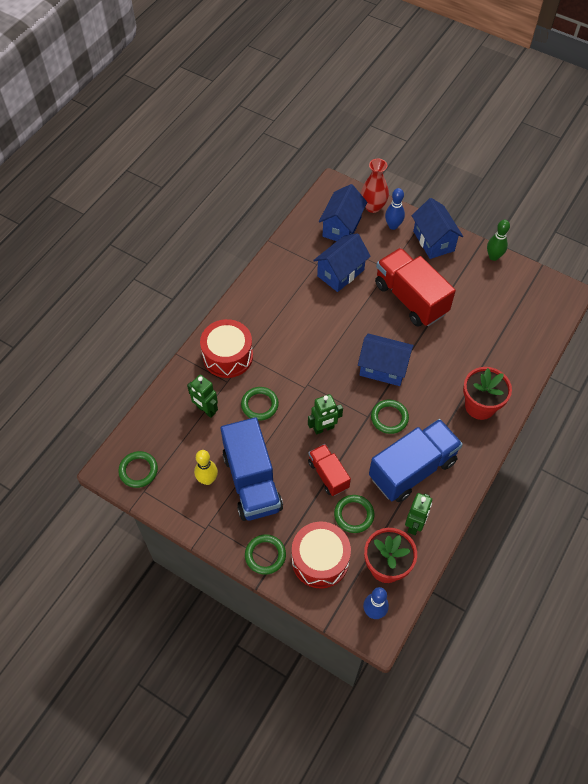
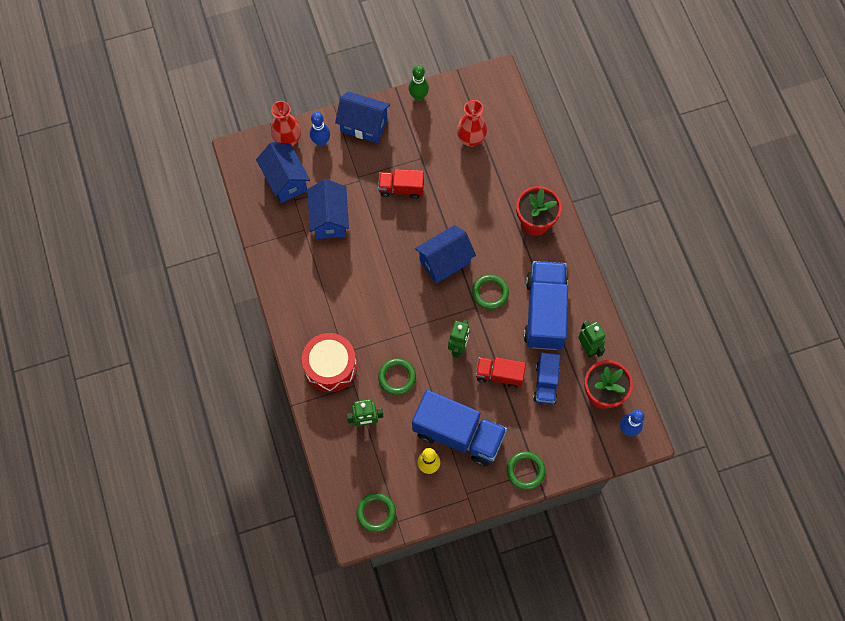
camera: 50 degrees left, 10 degrees up
(320, 560) = (560, 435): red drum -> none
(354, 515) = (546, 383): green ring -> blue truck
(410, 298) = (401, 188): red truck -> red truck, size x0.55
(498, 313) = (471, 139): none -> red vase

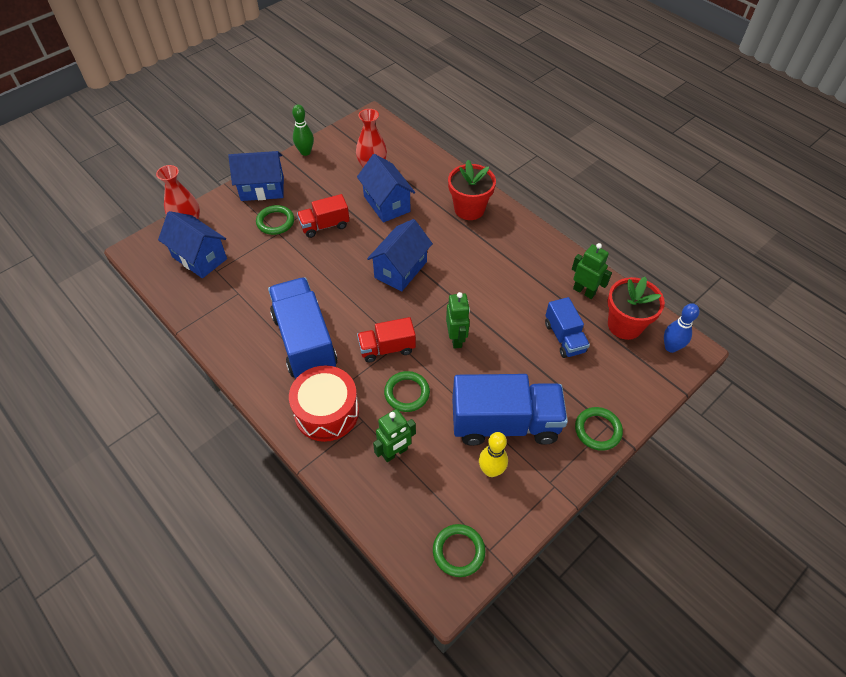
camera: 25 degrees left, 15 degrees down
(321, 142) = (224, 215): blue bowling pin -> none
(330, 219) = (262, 274): blue house -> blue house (386, 204)
(490, 293) = (461, 280): green ring -> green ring (275, 222)
(499, 375) = (513, 348): red truck -> red truck (387, 348)
(544, 312) = (524, 277): blue truck -> blue truck (304, 341)

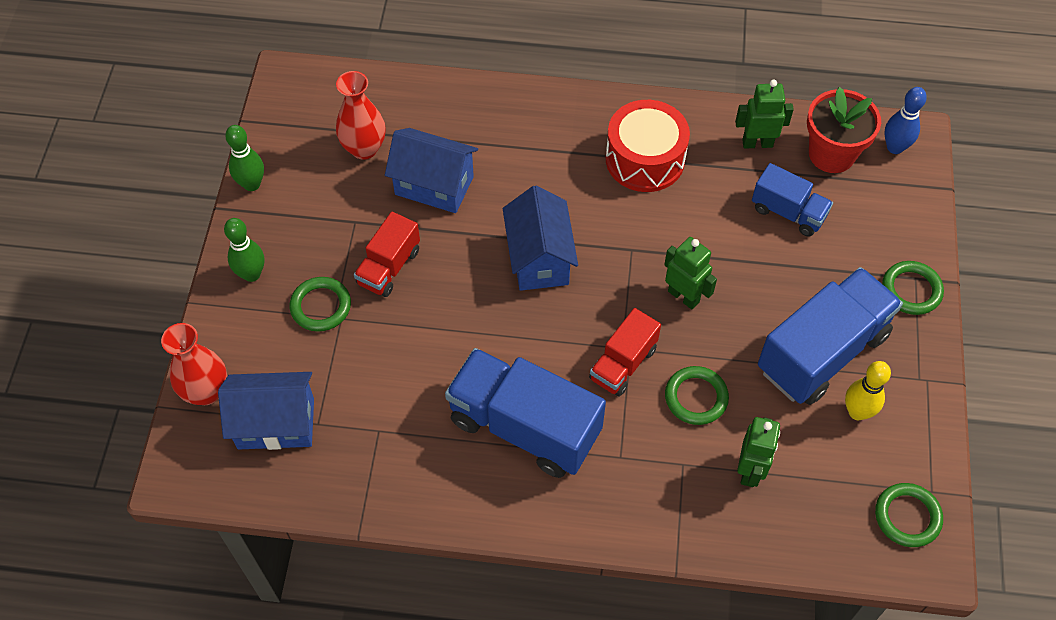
camera: 40 degrees left, 5 degrees up
(262, 189) = (251, 274): blue house -> green bowling pin
(326, 412) = (636, 486): red drum -> red drum (645, 159)
(469, 209) = (538, 126): red flower pot -> none

